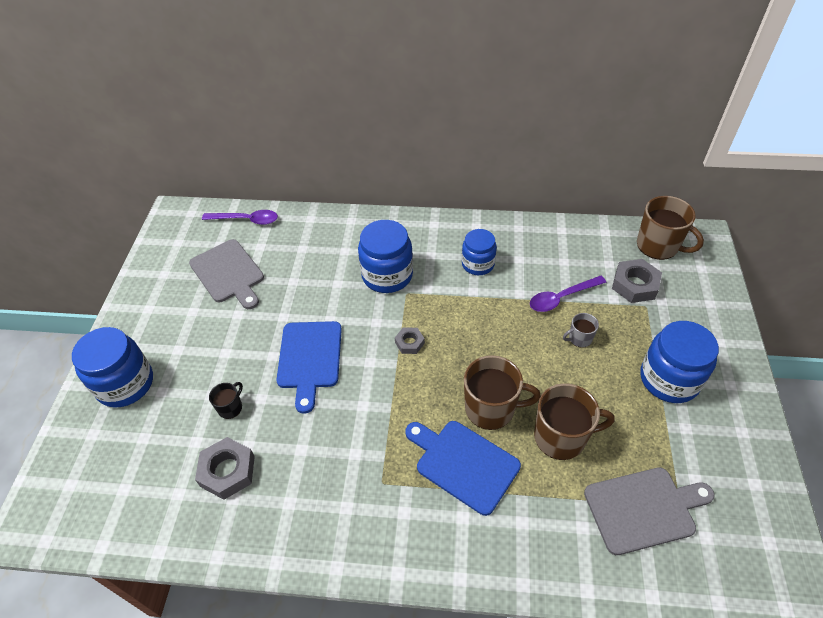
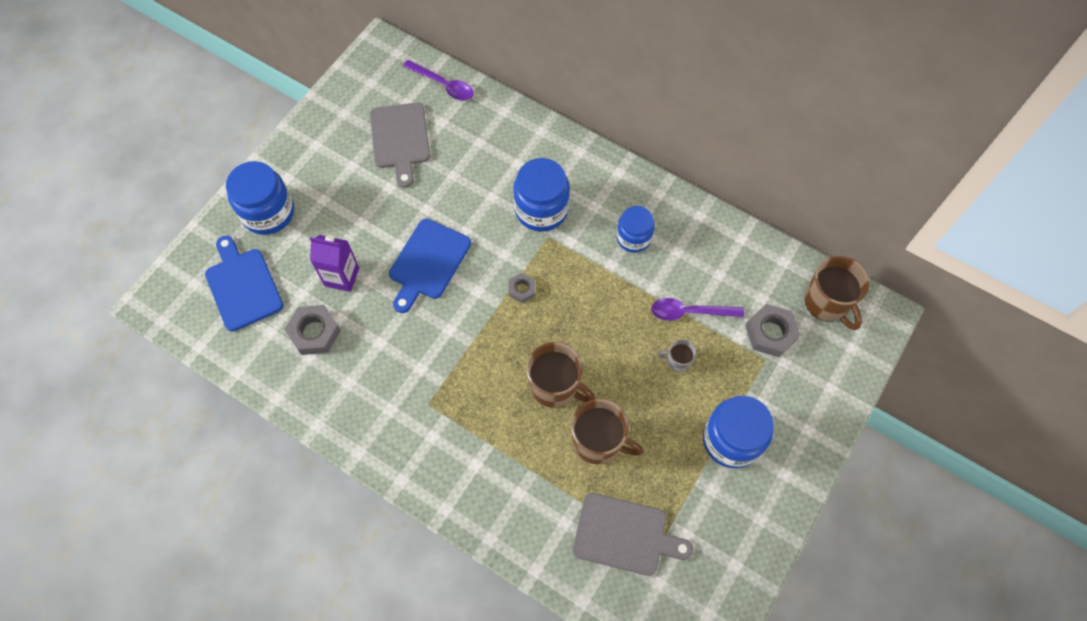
camera: 25 degrees right, 15 degrees up
(230, 407) = (342, 277): black mug -> purple carton
(463, 463) = (502, 422): blue cutting board -> blue cutting board (242, 286)

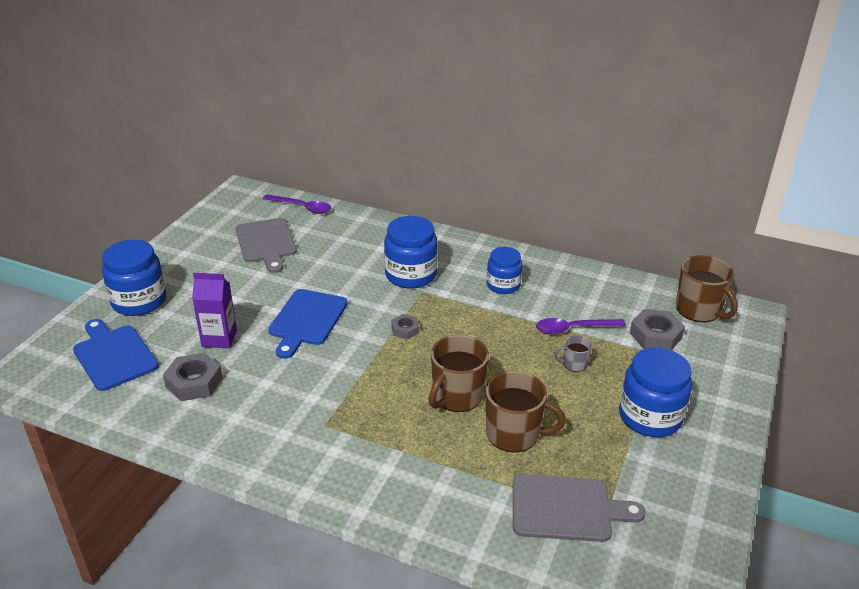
camera: 10 degrees left, 30 degrees down
(555, 386) = (457, 396): brown mug -> brown mug turned 105 degrees clockwise

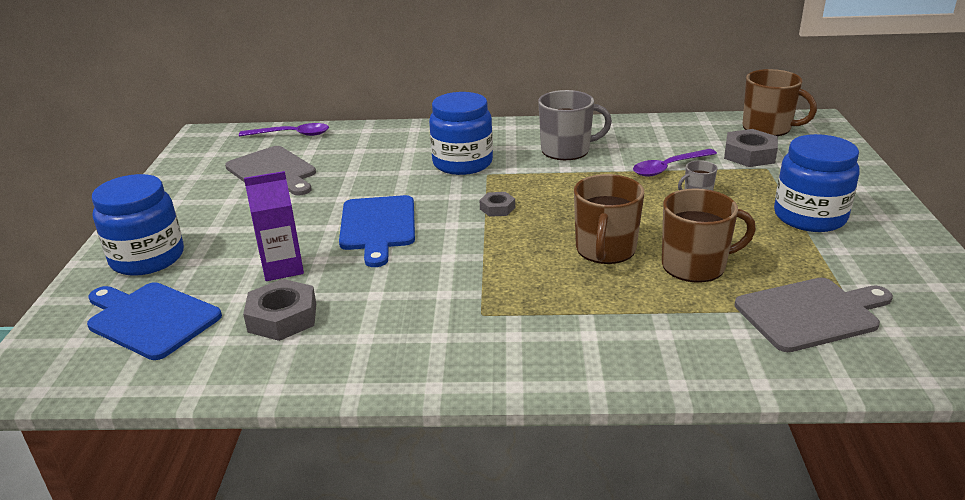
camera: 20 degrees left, 5 degrees down
(503, 285) = (566, 150): blue jar -> grey mug

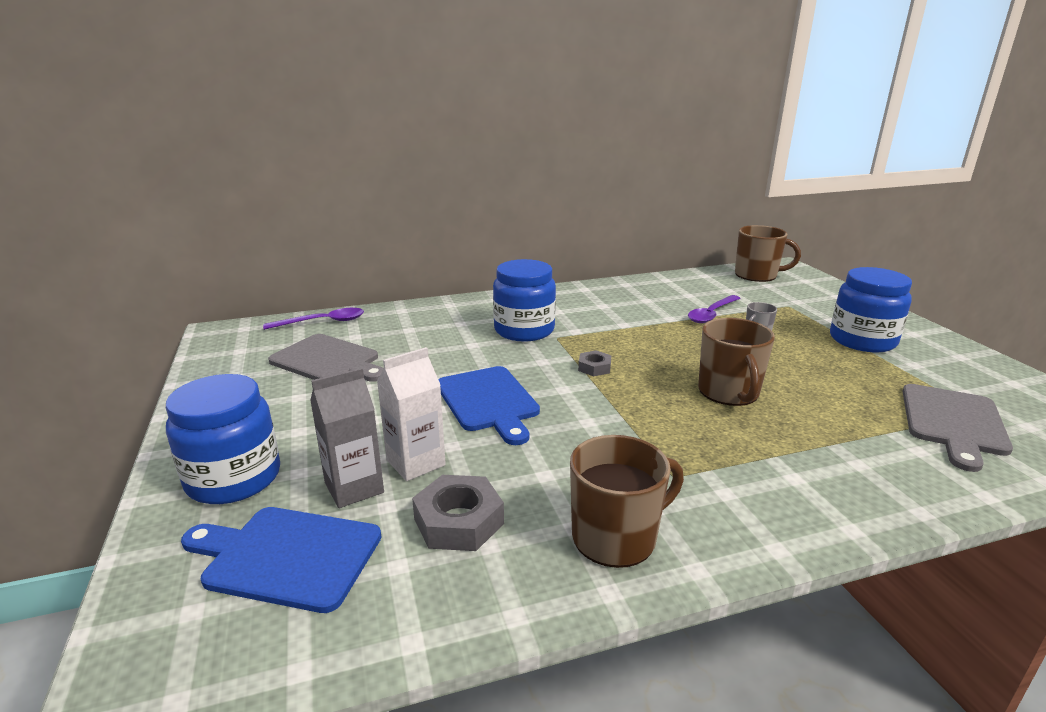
camera: 20 degrees left, 5 degrees down
(225, 279) = (354, 488): none -> grey carton
(282, 268) = (415, 462): purple carton -> white carton
(566, 150) = (611, 309): grey mug -> none
(695, 265) = (818, 395): brown mug -> brown mug (616, 537)
(749, 155) = (764, 297): grey nut -> none
(811, 313) = (953, 422): grey cutting board -> grey cutting board turned 150 degrees clockwise

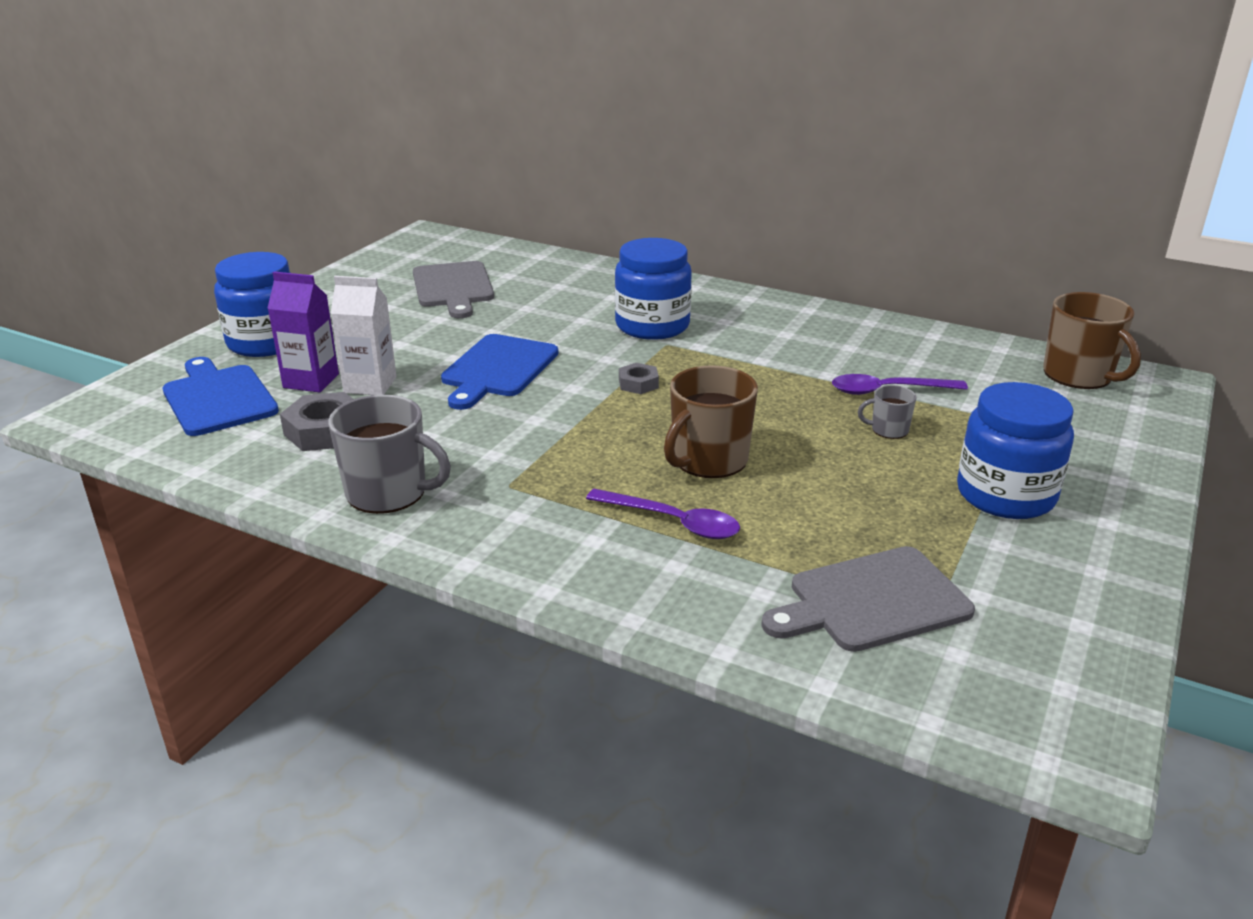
camera: 45 degrees right, 5 degrees up
(322, 322) = (508, 253): purple spoon -> purple spoon (673, 522)
(354, 488) = (311, 381): grey carton -> purple carton
(616, 537) = (388, 493): brown mug -> grey mug

